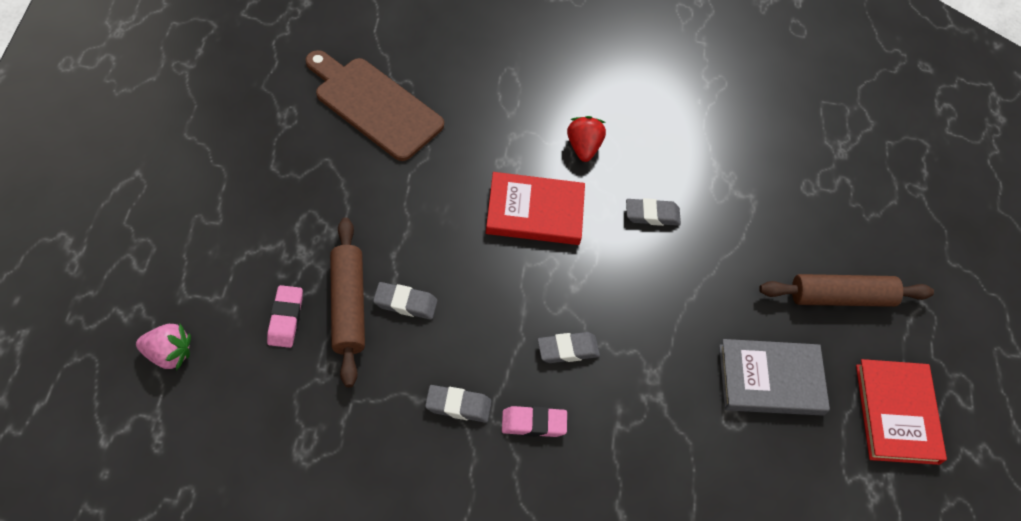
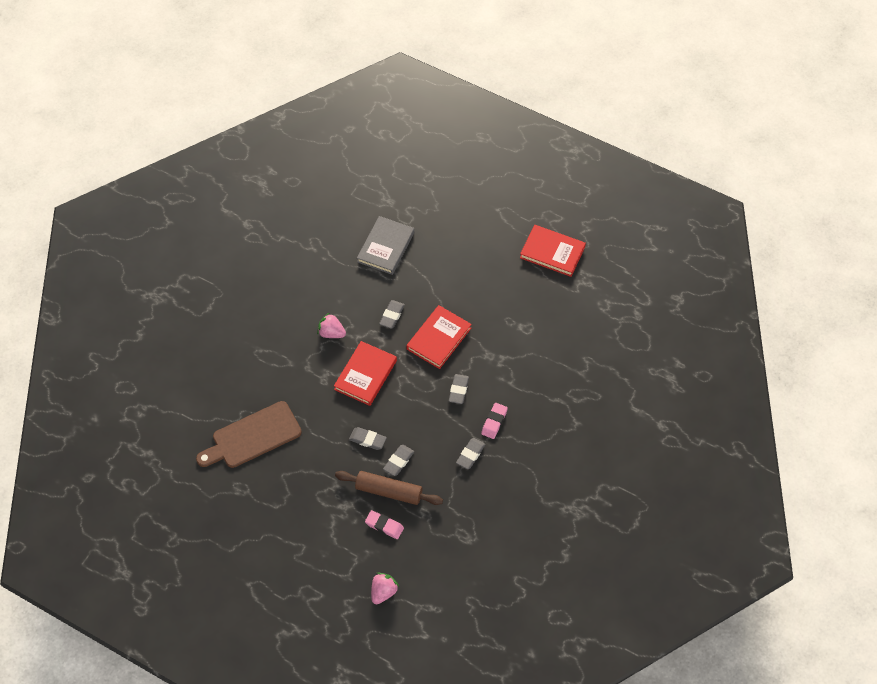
camera: 60 degrees left, 0 degrees up
(426, 249) = (367, 440): none -> grey eraser
(583, 147) = (331, 333): red strawberry -> pink strawberry
(645, 291) = (439, 338): none -> red book
(770, 380) = (512, 301): grey book -> grey book (386, 247)
(841, 297) = (479, 246): brown rolling pin -> none

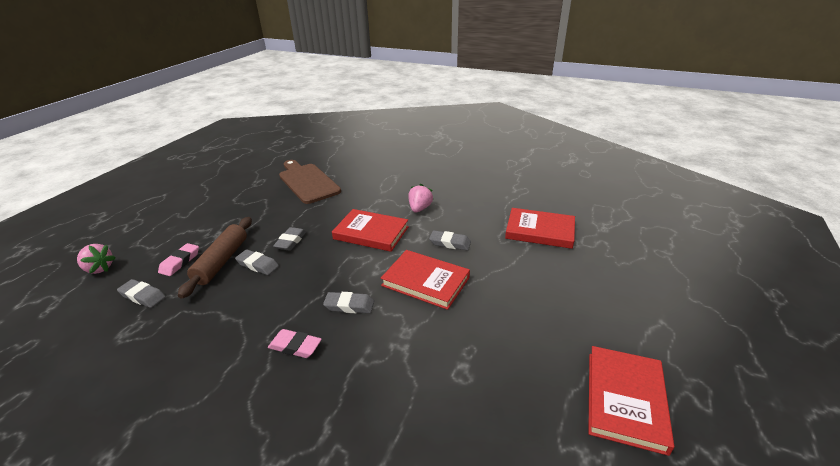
camera: 85 degrees right, 25 degrees down
(386, 247) = (540, 231): grey book -> red book
(470, 455) = (249, 325): grey eraser -> grey eraser (143, 296)

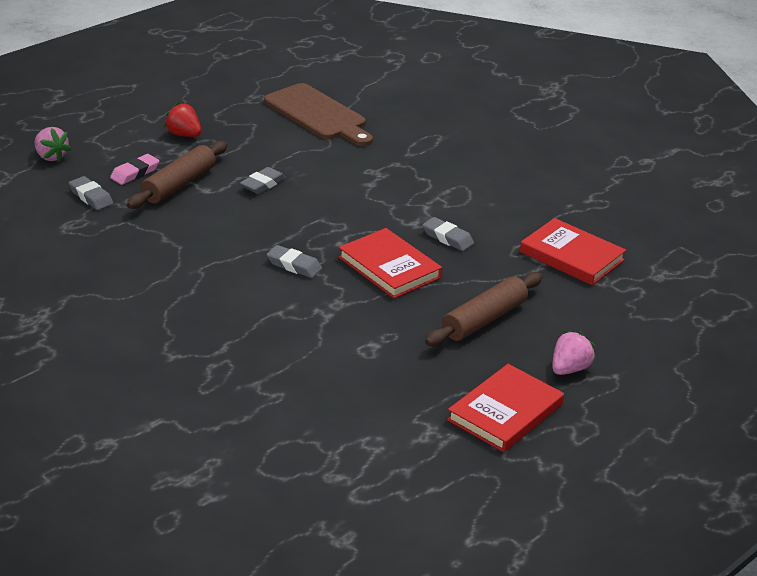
camera: 20 degrees right, 0 degrees up
(213, 220) = (184, 135): none -> red strawberry
(258, 265) = (216, 199): grey eraser -> none
(295, 346) = (223, 283): pink eraser -> none
(307, 182) = (318, 115): brown cutting board -> brown cutting board turned 150 degrees clockwise
(371, 233) = (361, 200): red book -> none
(419, 208) = (441, 188): pink strawberry -> pink strawberry (569, 369)
(528, 304) = (484, 319): none -> brown rolling pin

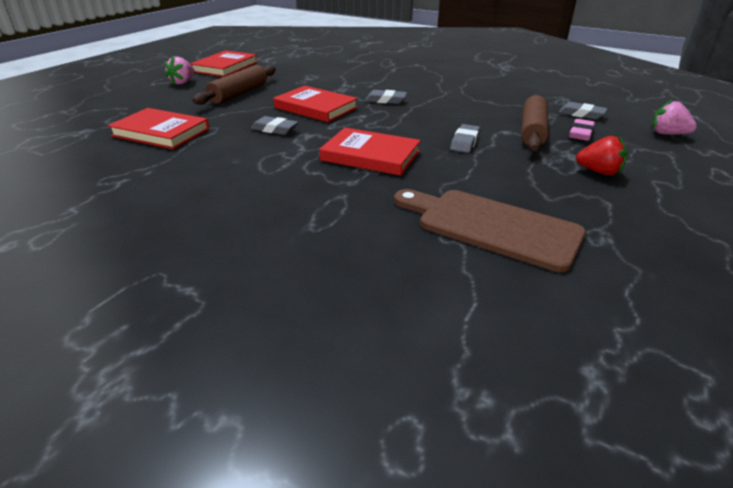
camera: 165 degrees right, 0 degrees up
(365, 185) = (370, 156): none -> red book

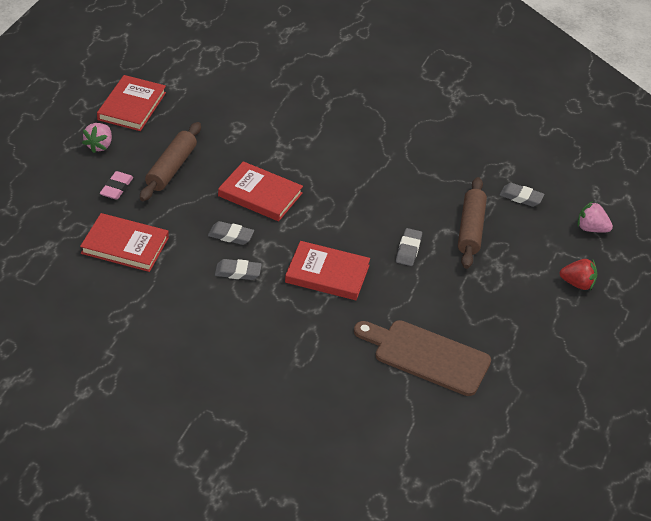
camera: 10 degrees left, 10 degrees up
(385, 100) = (328, 177): grey eraser -> grey eraser (238, 272)
(580, 133) = (513, 231): pink eraser -> pink eraser (116, 188)
(599, 172) = (517, 288): red strawberry -> red strawberry (577, 284)

